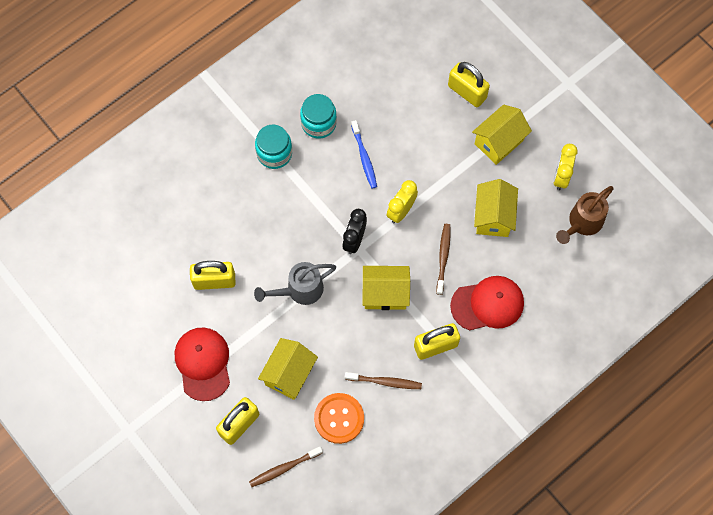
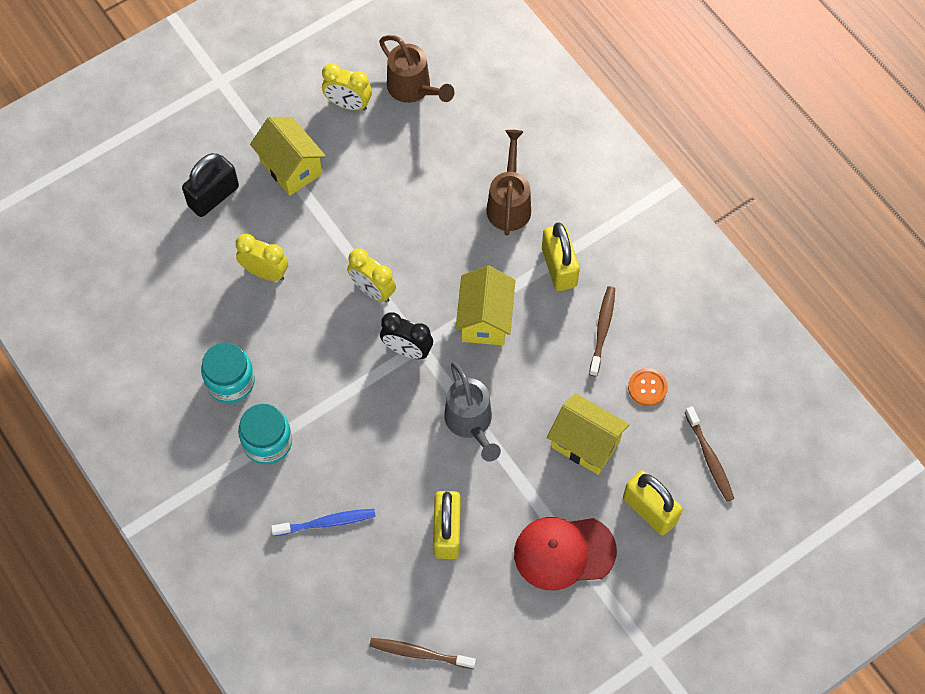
camera: 85 degrees left, 5 degrees down
(339, 418) = (647, 387): orange button -> orange button, size x0.61
(364, 157) = (290, 328): blue toothbrush -> blue toothbrush (326, 522)
(408, 135) = (265, 272): none -> yellow clock
(443, 257) = (442, 247): brown toothbrush -> brown toothbrush (419, 653)
(467, 92) = (213, 196): yellow padlock -> black padlock
(487, 304) = (509, 204): red cap -> brown watering can
(493, 217) = (393, 185): yellow house -> none

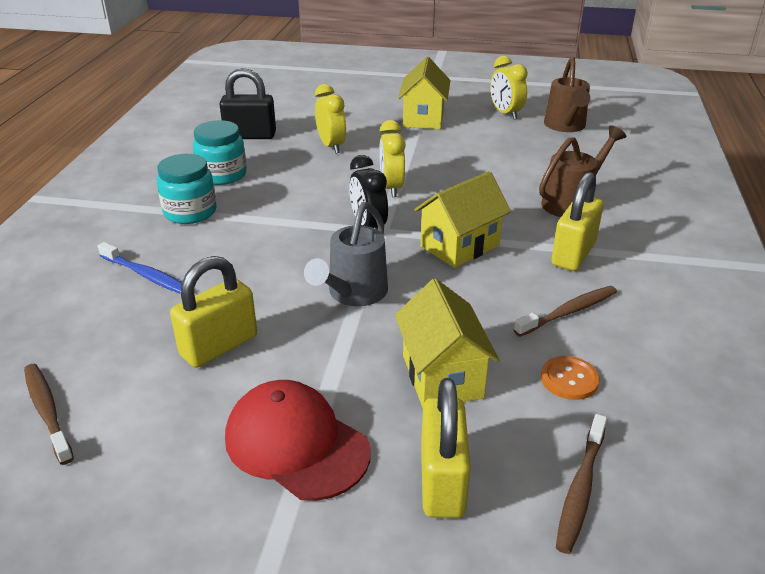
camera: 45 degrees right, 30 degrees down
(213, 196) = (354, 107): black padlock -> black padlock (250, 135)

